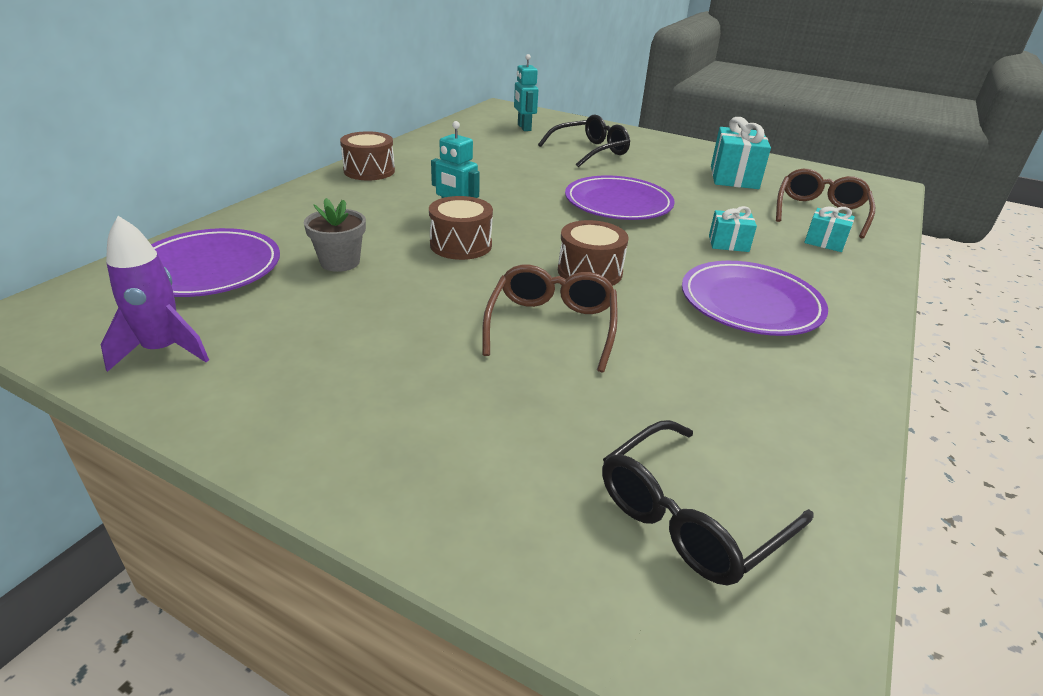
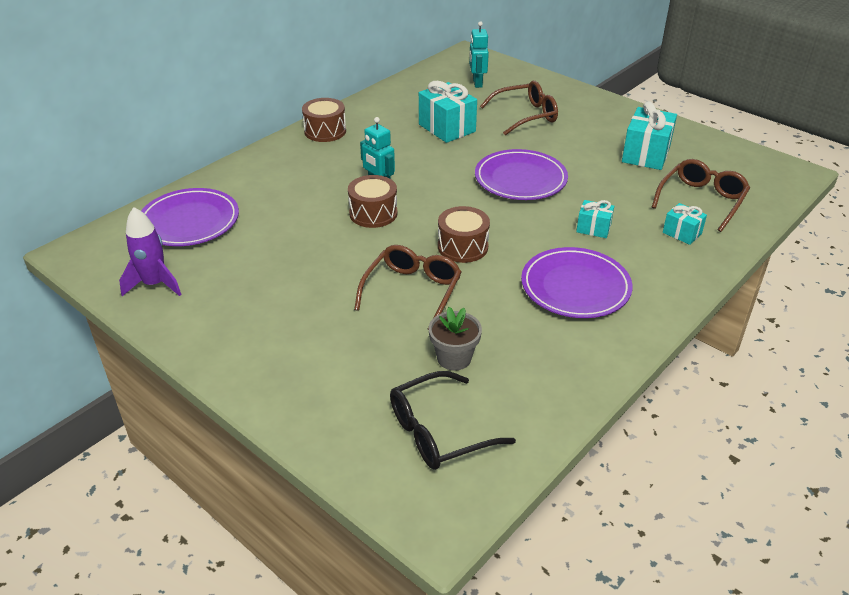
camera: 15 degrees right, 5 degrees up
(340, 262) = (280, 223): grey flower pot -> grey flower pot (454, 358)
(511, 163) = (447, 128): none -> turquoise gift
(590, 151) = (526, 115): black glasses -> brown glasses

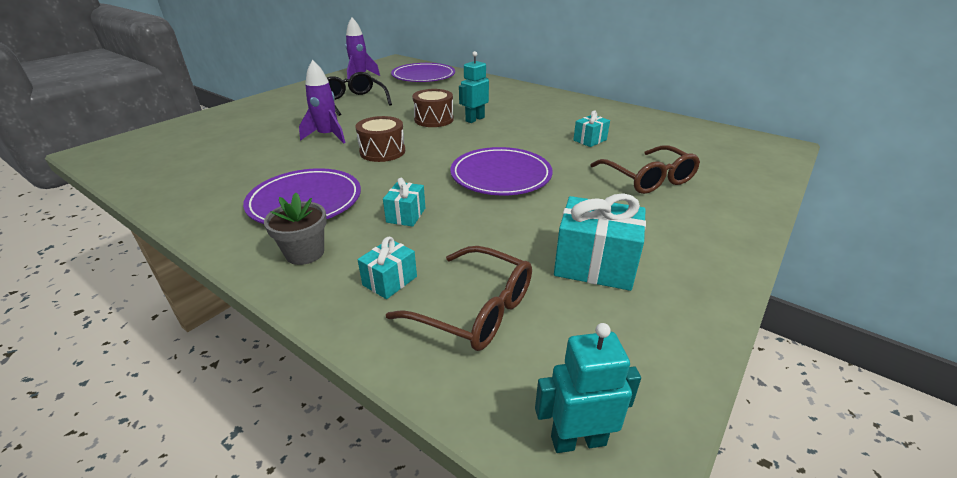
camera: 85 degrees right, 5 degrees down
(325, 131) = (555, 98): brown drum -> none
(412, 291) = (327, 136): brown glasses -> purple rocket
(438, 431) = (171, 149): black glasses -> black glasses (353, 101)
(447, 128) = (590, 140): turquoise gift -> turquoise gift, size x0.56
(454, 358) = (241, 152): grey flower pot -> grey flower pot (305, 253)
(477, 83) = (707, 151): turquoise robot -> turquoise robot (578, 440)

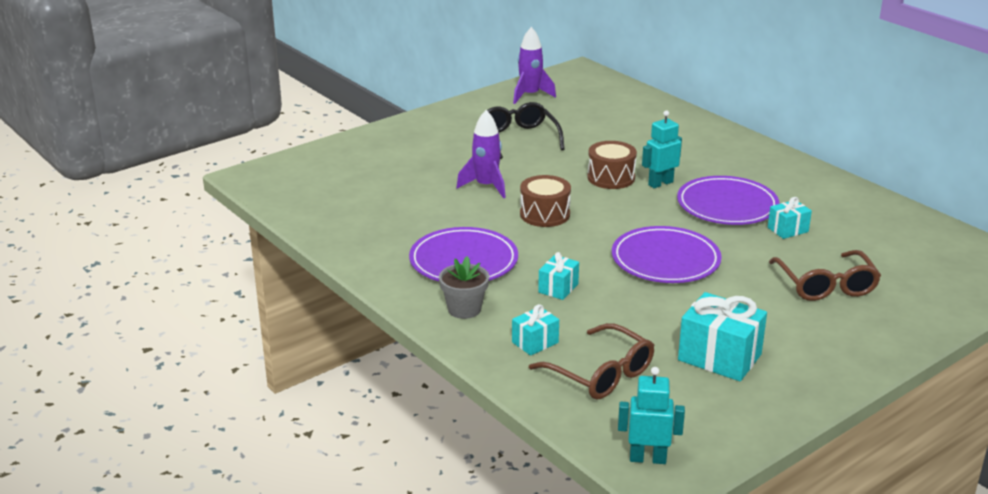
camera: 15 degrees right, 5 degrees down
(423, 76) = (613, 105): purple plate -> purple plate (727, 206)

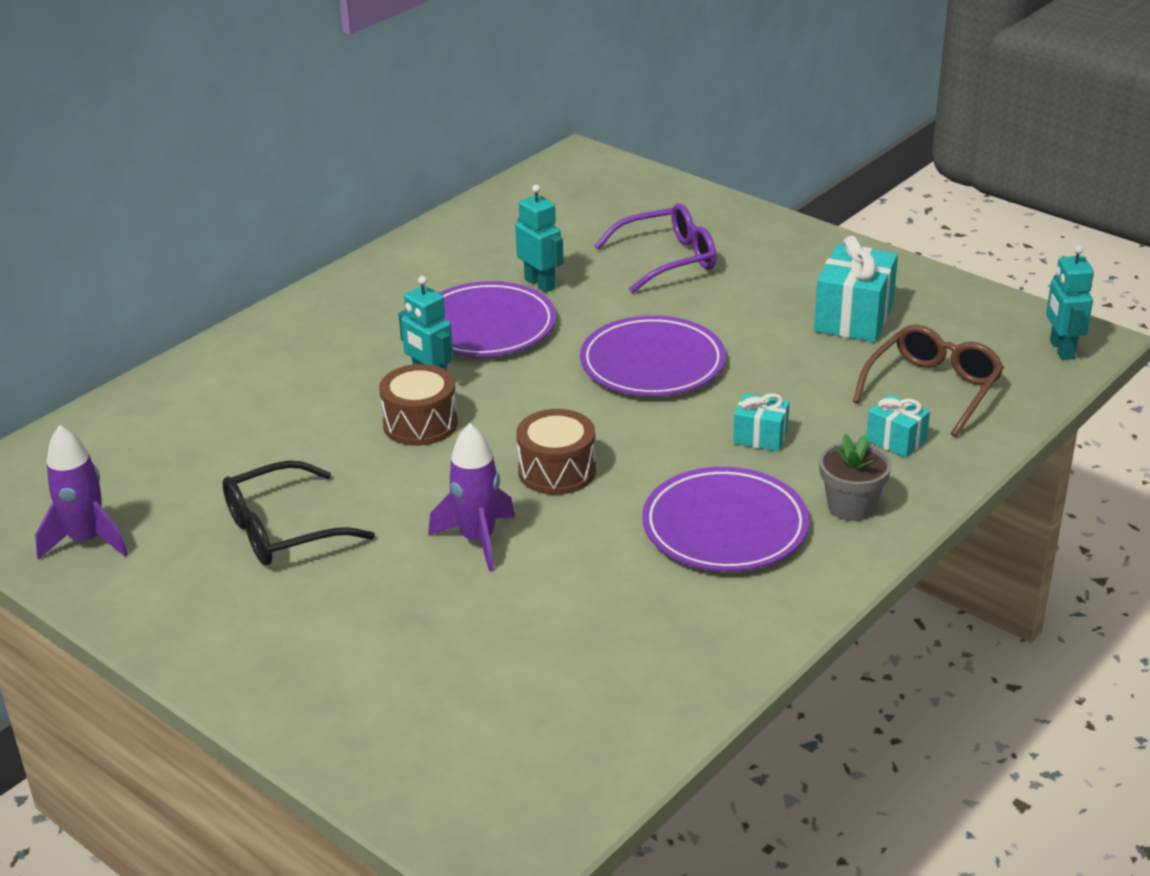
camera: 100 degrees left, 5 degrees up
(788, 230) = (540, 283): turquoise gift -> turquoise robot
(826, 285) = (667, 259): brown glasses -> purple glasses

